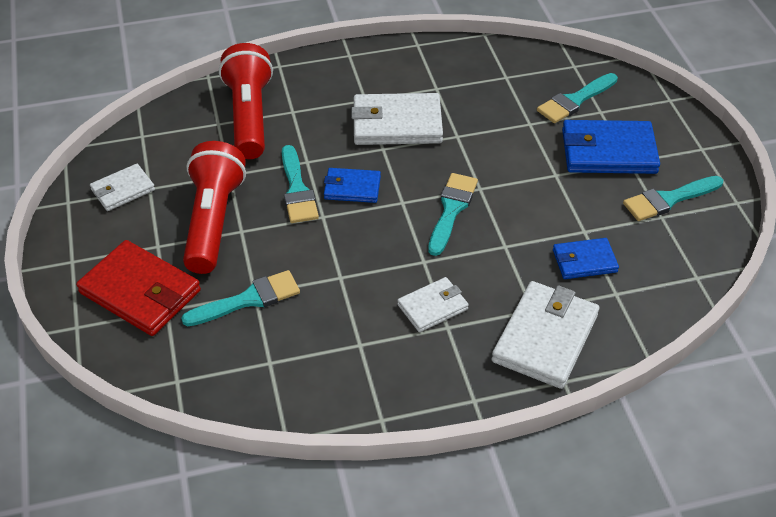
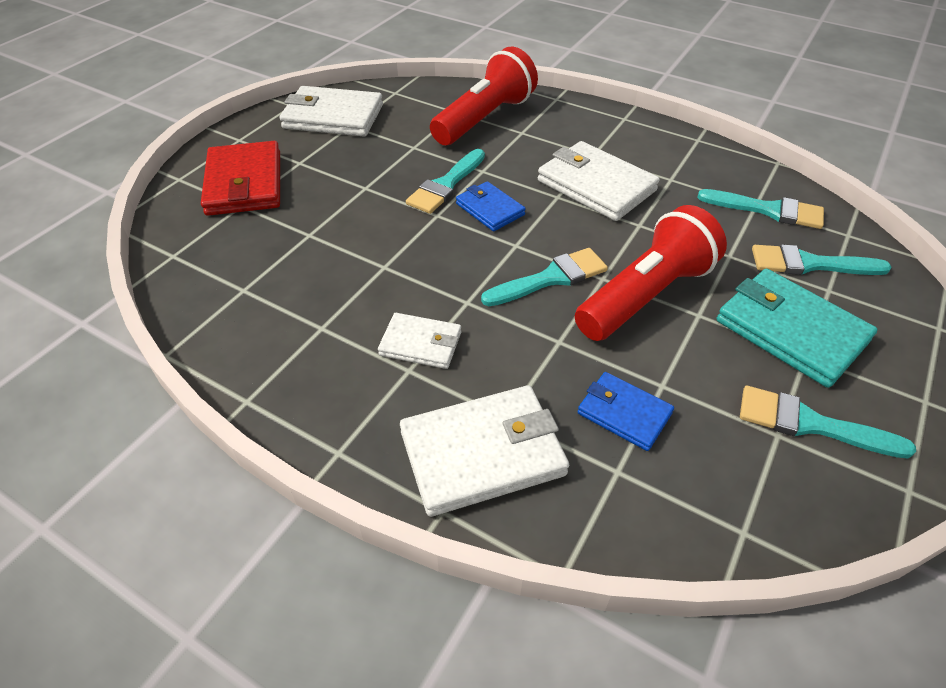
camera: 45 degrees right, 0 degrees up
(123, 190) = (333, 117): white wallet -> white wallet, size x1.74
(213, 221) = (357, 169): red flashlight -> red flashlight (645, 295)
(248, 299) = (298, 236): turquoise brush -> turquoise brush (768, 210)
(608, 151) = (790, 331): blue wallet -> turquoise wallet

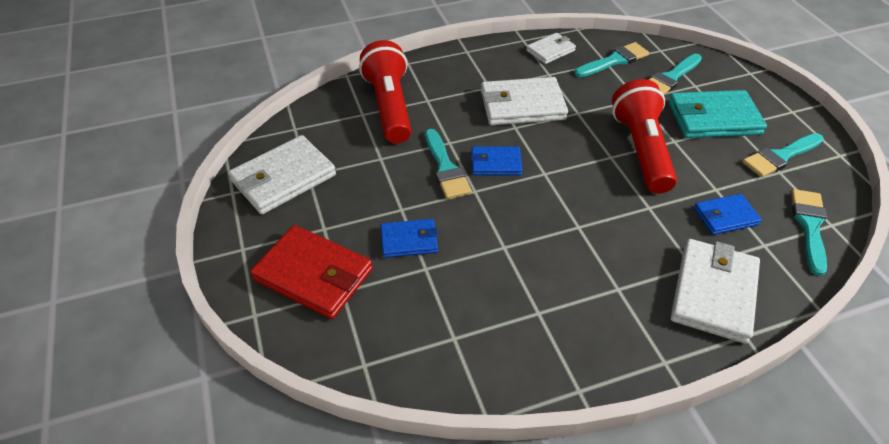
camera: 50 degrees left, 0 degrees up
(332, 210) = (409, 240): none -> blue wallet
(421, 344) = (598, 270): white wallet -> white wallet (550, 50)
(551, 278) = (591, 177): turquoise brush -> turquoise brush (809, 226)

